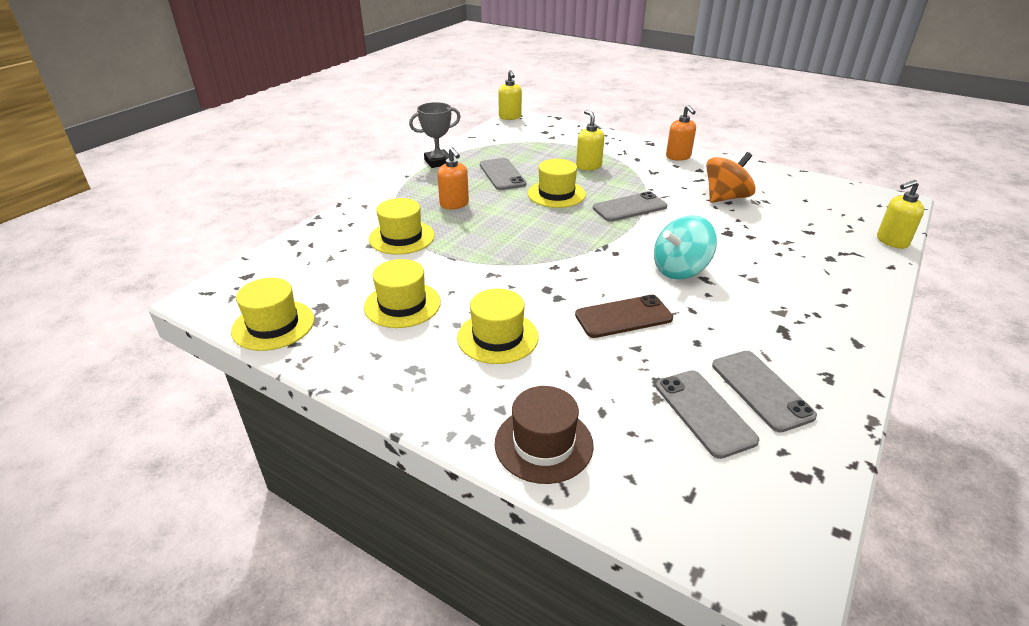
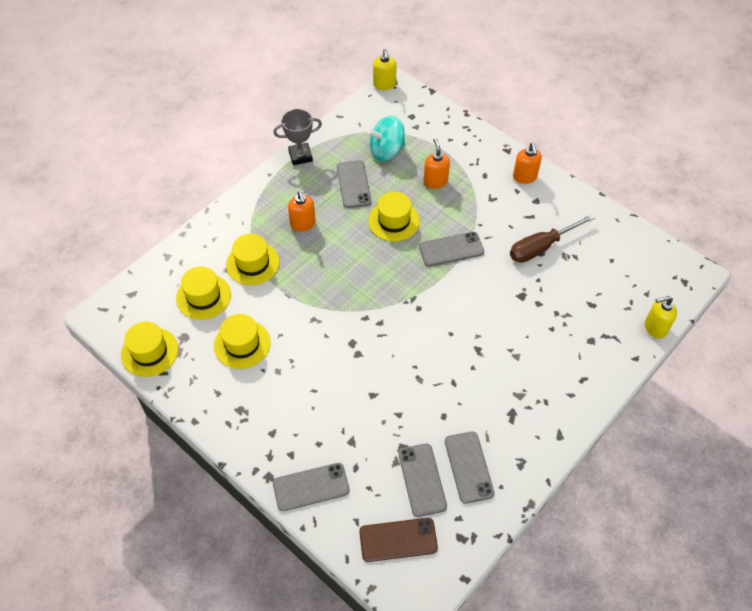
camera: 10 degrees right, 20 degrees up
(497, 337) = (303, 388): yellow hat -> yellow hat (203, 296)
(543, 444) = (311, 487): brown hat -> grey phone
(588, 166) = (435, 181): yellow soap dispenser -> orange soap dispenser
(623, 317) = (400, 382): brown phone -> brown phone (398, 540)
(680, 270) = (462, 336): turquoise spinning top -> turquoise spinning top (386, 151)
(725, 198) = (541, 247): orange spinning top -> brown screwdriver

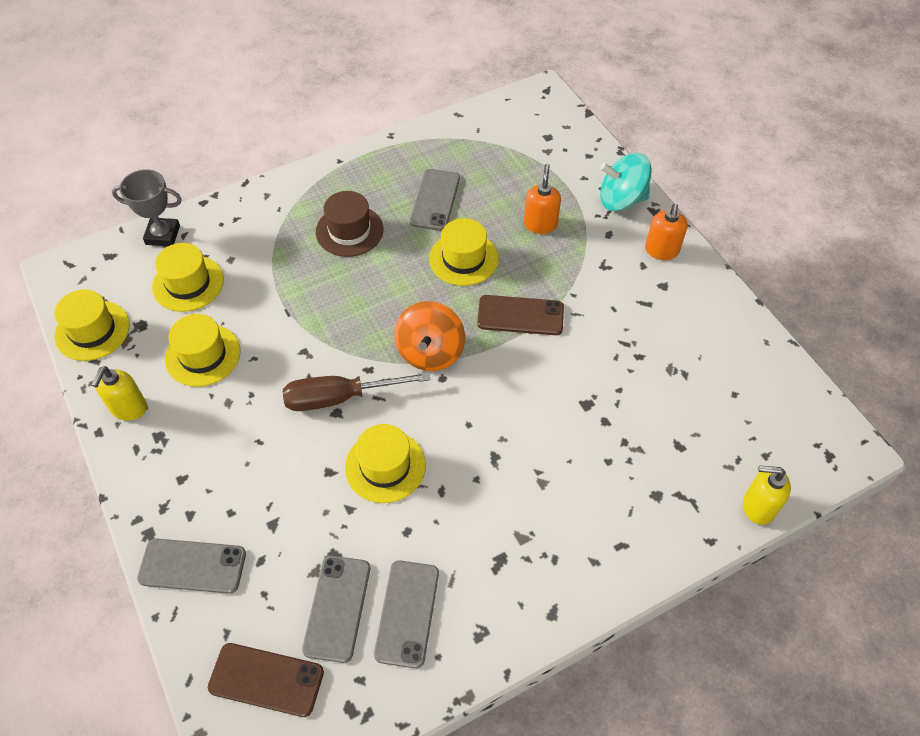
camera: 20 degrees right, 0 degrees up
(252, 263) = (265, 261): yellow hat -> yellow hat (385, 466)
(300, 156) = (387, 149): grey trophy -> grey trophy (163, 235)
(303, 224) = (349, 231): orange soap dispenser -> brown hat
(384, 84) = (531, 91): yellow soap dispenser -> yellow soap dispenser (128, 408)
(386, 151) = (496, 171): turquoise spinning top -> turquoise spinning top (621, 199)
(402, 293) = (430, 352): none -> orange spinning top
(451, 249) = (520, 316): grey phone -> brown phone
(541, 247) = (643, 348): brown screwdriver -> brown screwdriver (339, 398)

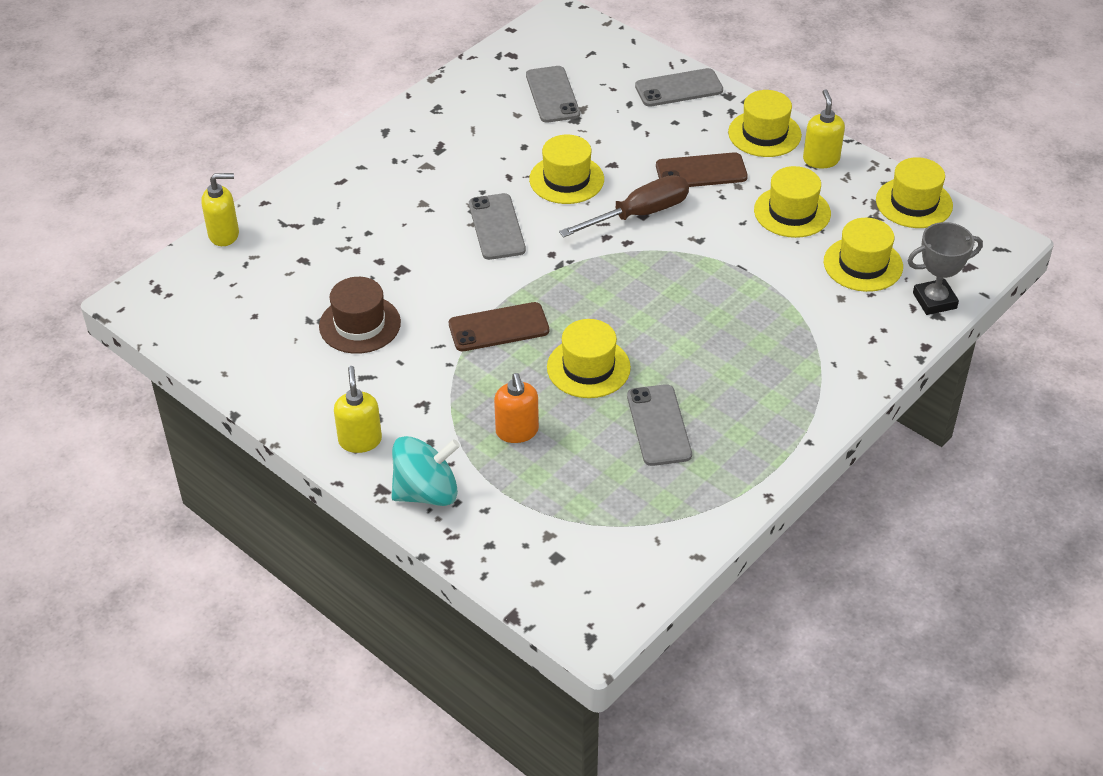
camera: 160 degrees right, 10 degrees down
(154, 462) = (764, 134): none -> yellow hat
(266, 680) = (579, 53): brown phone -> brown phone (701, 171)
(349, 231) = (735, 362): brown hat -> brown hat (360, 324)
(407, 613) = (498, 105): grey phone -> grey phone (497, 227)
(430, 352) = (575, 271): orange spinning top -> none
(661, 251) = (360, 440): orange soap dispenser -> yellow soap dispenser

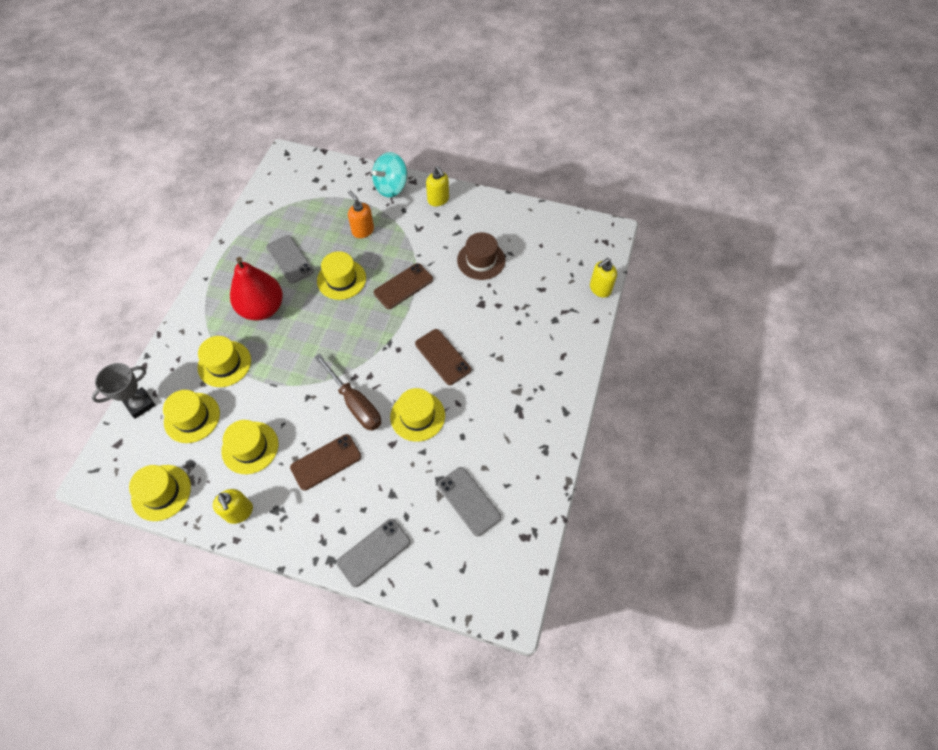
camera: 155 degrees right, 15 degrees up
(497, 227) = (442, 357): grey phone -> brown phone
(639, 214) = (355, 404): brown screwdriver -> brown screwdriver turned 75 degrees counterclockwise
(727, 366) = (262, 308): none -> red pear
(764, 134) = (289, 524): yellow hat -> yellow hat (224, 364)

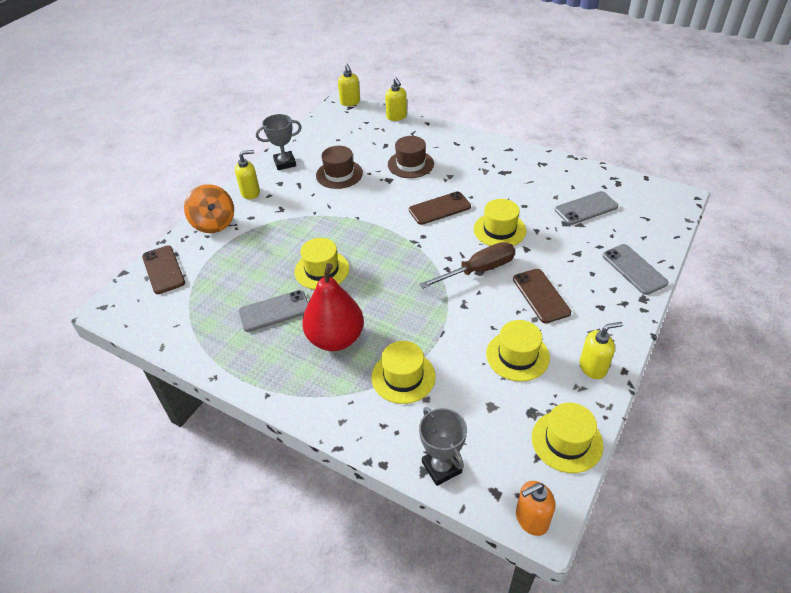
camera: 75 degrees left, 15 degrees down
(192, 417) = (471, 410): yellow hat -> none
(363, 230) = (263, 249): orange soap dispenser -> orange soap dispenser (531, 519)
(391, 187) = (214, 223): turquoise spinning top -> orange spinning top
(403, 286) = (349, 226): brown phone -> brown phone (163, 269)
(489, 212) = (285, 163): none -> grey trophy
(512, 318) = (410, 164): none -> brown hat
(616, 239) = (350, 102): none -> yellow soap dispenser

